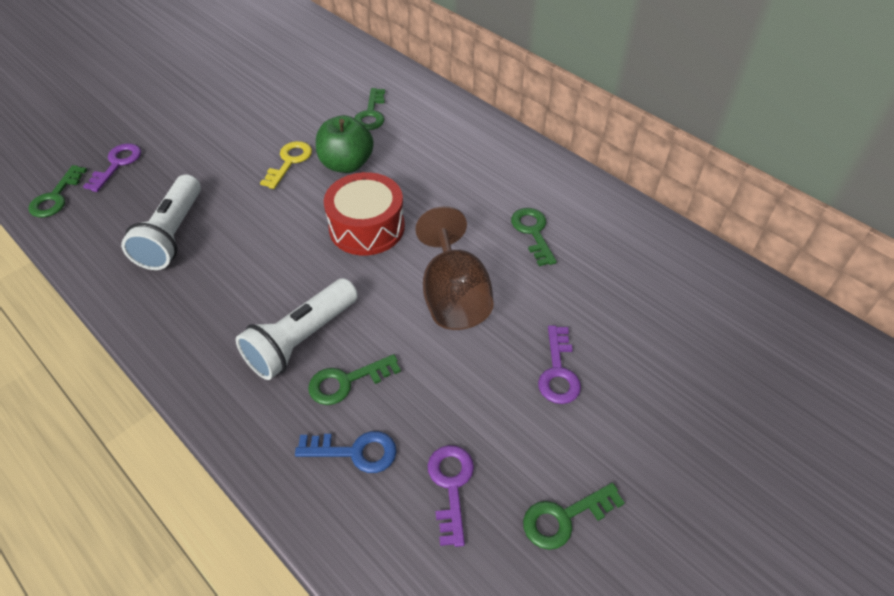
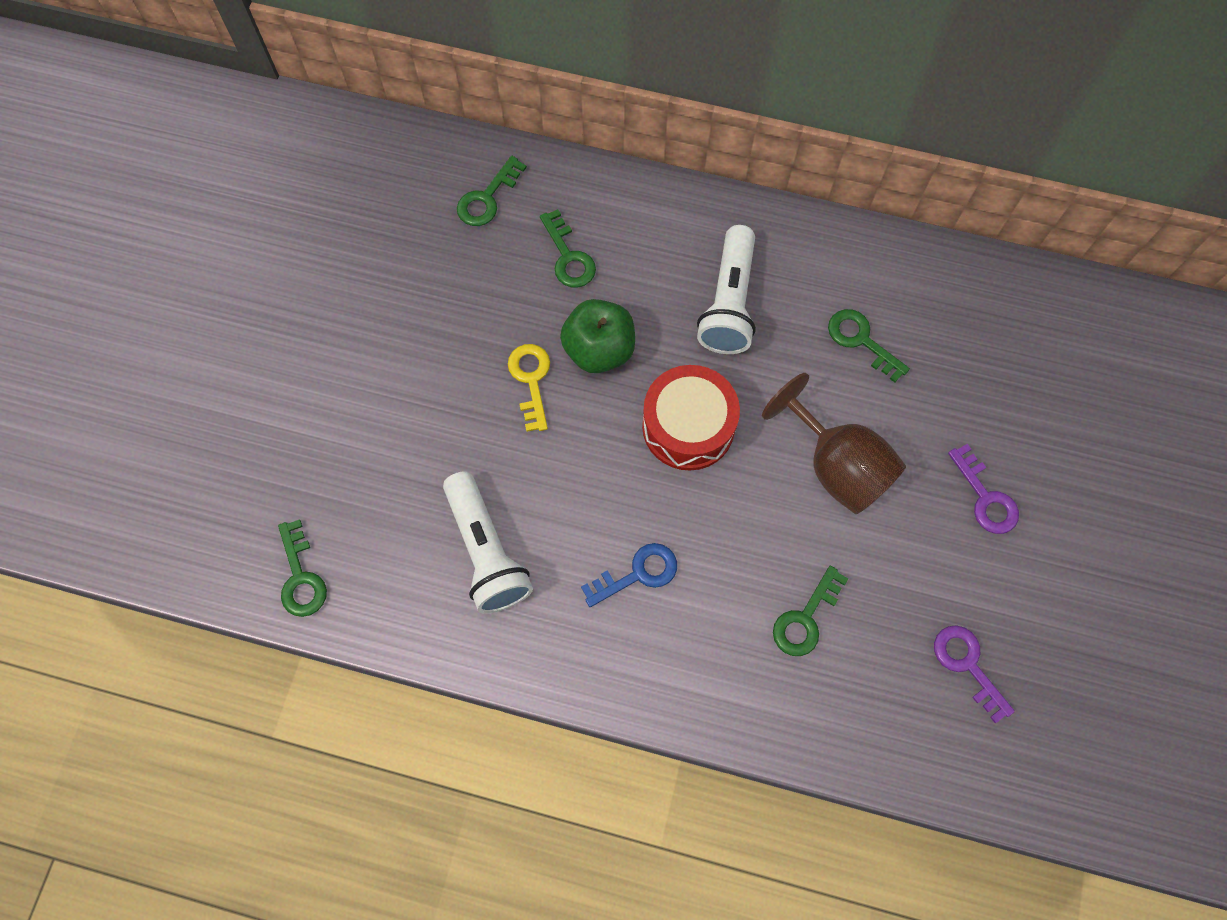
camera: 30 degrees left, 20 degrees up
(117, 164) = (328, 492): purple key -> none
(301, 340) = (728, 599): white flashlight -> white flashlight (729, 303)
(355, 452) = (865, 683): blue key -> blue key (637, 573)
(564, 518) = (1074, 639): green key -> green key (487, 198)

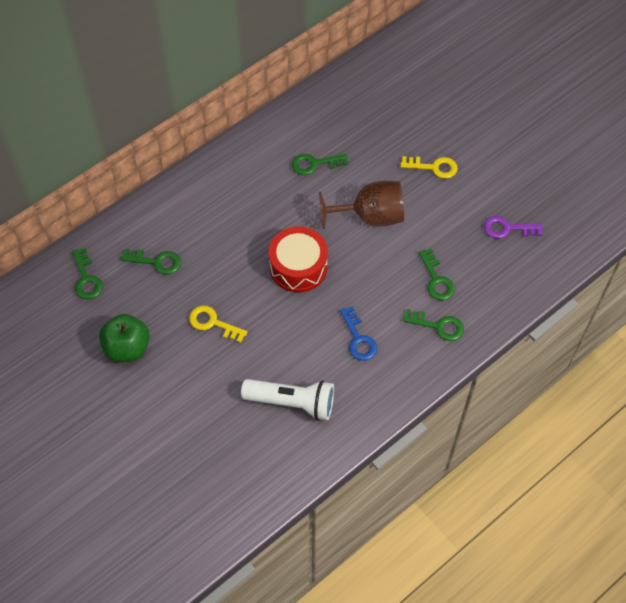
camera: 55 degrees left, 10 degrees down
(301, 577) = (234, 505): green key -> green key (438, 326)
(599, 349) = (222, 280): green apple -> green apple (127, 348)
(637, 573) = (358, 339): blue key -> blue key turned 150 degrees clockwise
(729, 303) = (246, 206): white flashlight -> none
(985, 497) = (433, 167): purple key -> yellow key

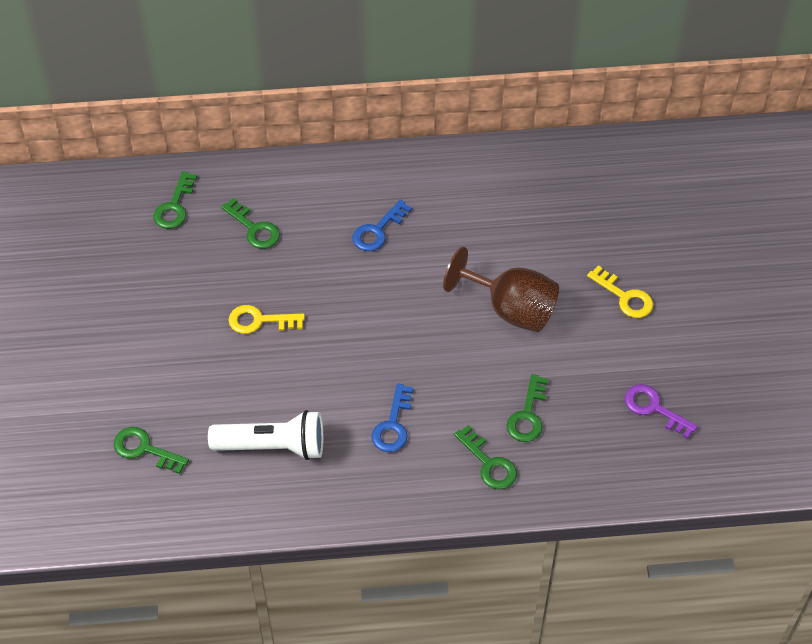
camera: 35 degrees right, 5 degrees down
(127, 348) = (159, 295): green apple -> none
(213, 323) = (260, 321): yellow key -> yellow key turned 60 degrees counterclockwise
(242, 214) = (378, 230): none -> blue key
(292, 402) = (273, 446): white flashlight -> white flashlight turned 45 degrees counterclockwise
(298, 267) = (391, 316): red drum -> none
(314, 164) = (496, 221): green key -> green key (144, 449)

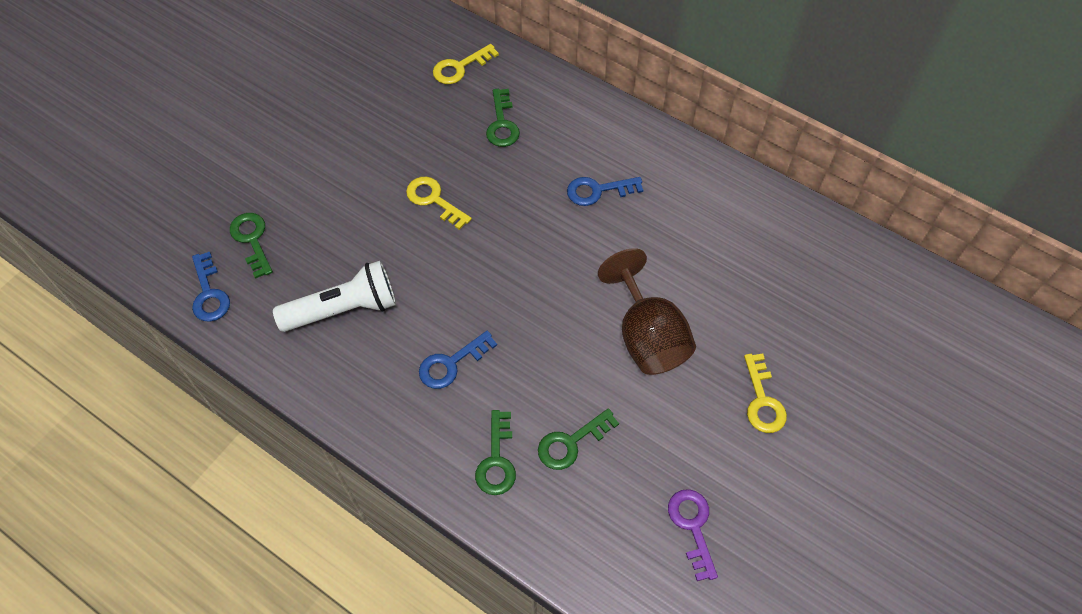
camera: 40 degrees right, 5 degrees up
(153, 511) = (209, 293): none -> blue key
(174, 206) = (460, 67): green key -> yellow key
(273, 446) = (343, 309): white flashlight -> white flashlight turned 60 degrees counterclockwise

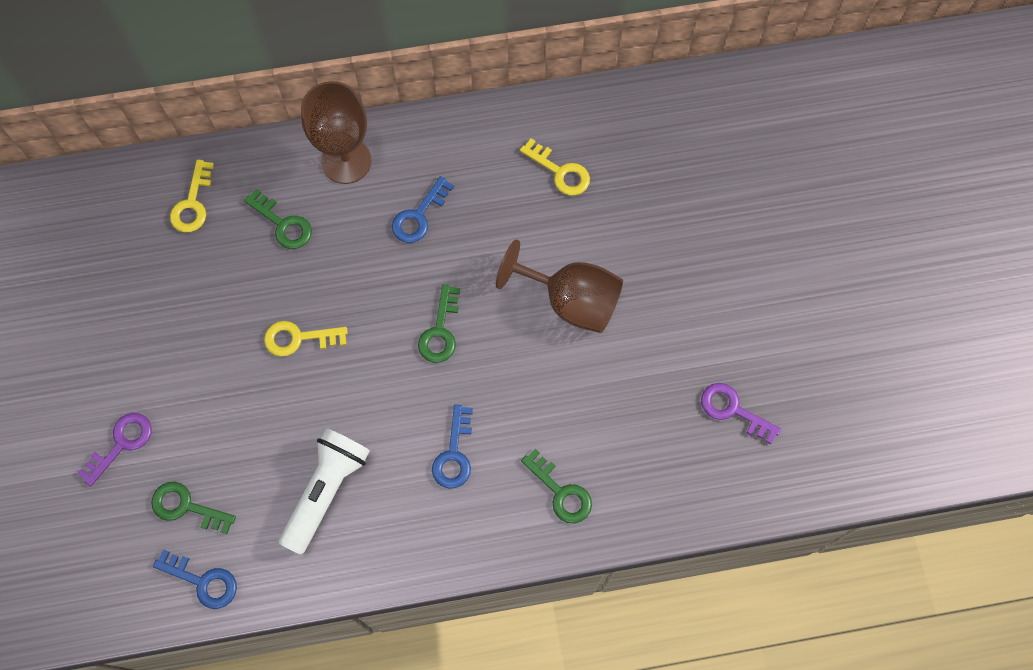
camera: 45 degrees left, 10 degrees up
(260, 169) = (121, 444): none -> purple key
(571, 443) = (598, 430): green key -> green key (440, 331)
(586, 118) = (346, 161): none -> brown goblet
(762, 400) = (693, 276): yellow key -> yellow key (560, 172)

